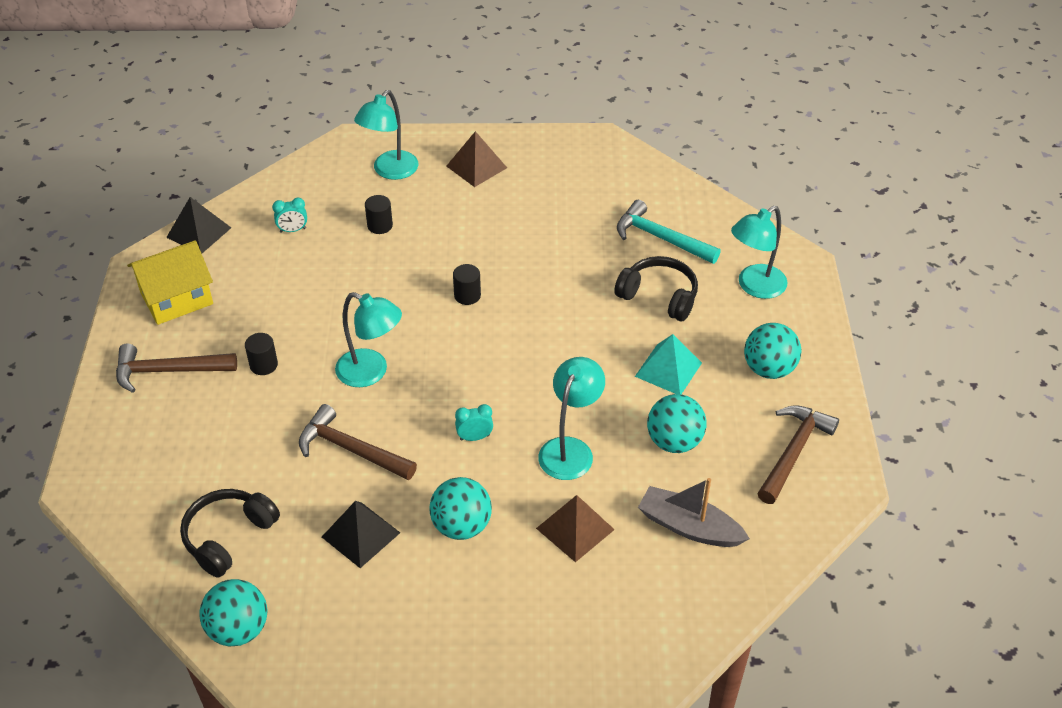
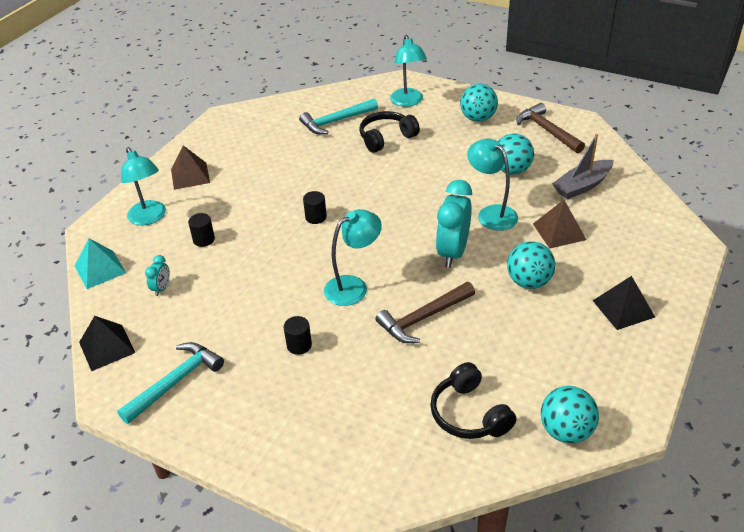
camera: 60 degrees left, 5 degrees down
(169, 371) = (259, 409): brown hammer -> none
(176, 298) = (175, 382): yellow house -> turquoise hammer
(360, 534) = (508, 335): black pyramid -> black pyramid (623, 308)
(474, 437) = (452, 252): turquoise clock -> turquoise clock, size x2.15
(668, 369) = (451, 154): turquoise pyramid -> turquoise pyramid (100, 269)

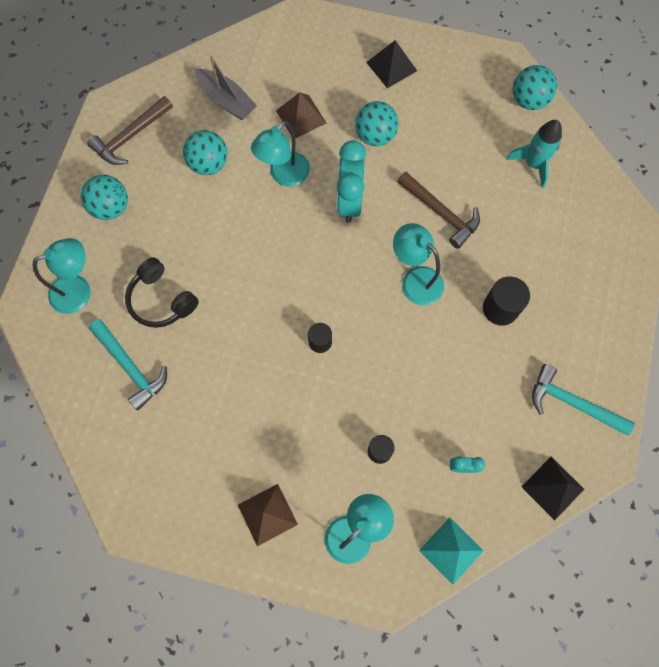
camera: 105 degrees left, 30 degrees up
(299, 345) = (500, 308): black cylinder -> black cylinder, size x1.57
(452, 252) = (349, 201): turquoise clock -> turquoise clock turned 90 degrees clockwise
(469, 414) = (533, 164): black headphones -> turquoise rocket

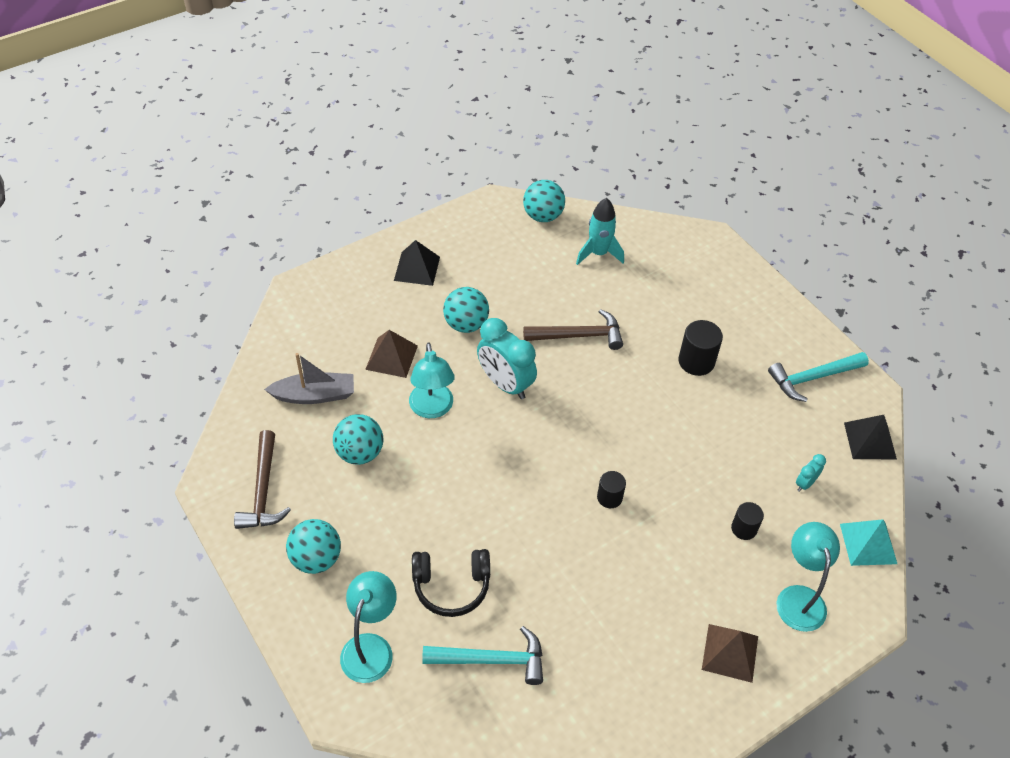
camera: 50 degrees left, 20 degrees down
(415, 280) = (619, 394): turquoise lamp -> none

